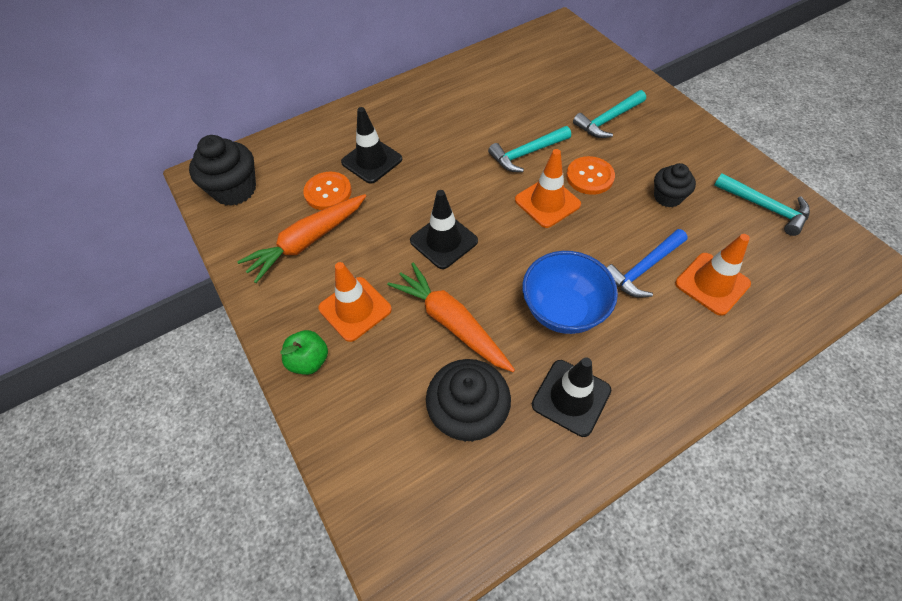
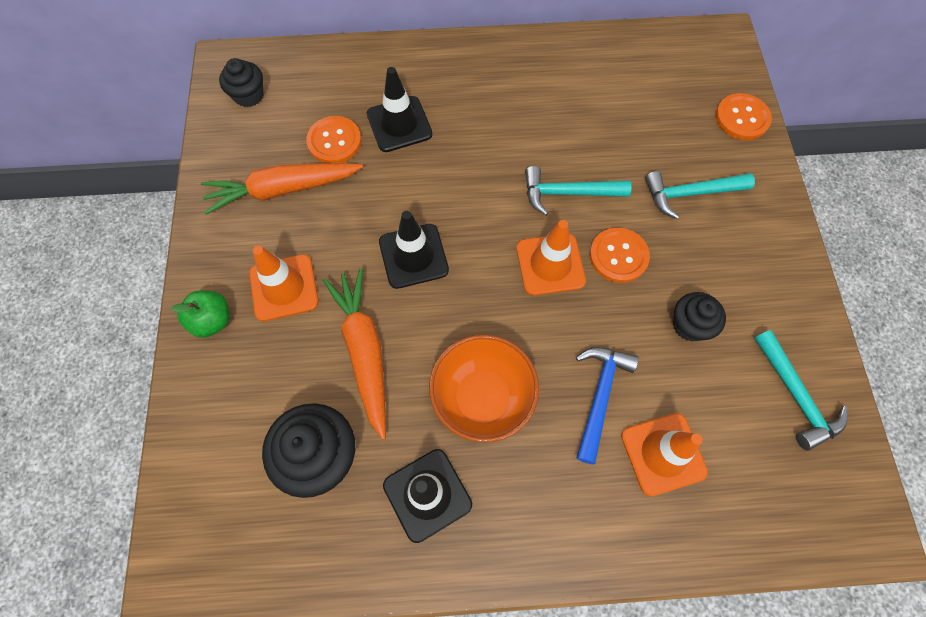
camera: 25 degrees right, 10 degrees up
(235, 190) = (249, 95): black cupcake -> black cupcake, size x0.62
(563, 310) = (482, 398): blue bowl -> orange bowl
(607, 65) = (741, 118): none -> orange button
(643, 269) = (599, 396): blue hammer -> blue hammer turned 120 degrees clockwise

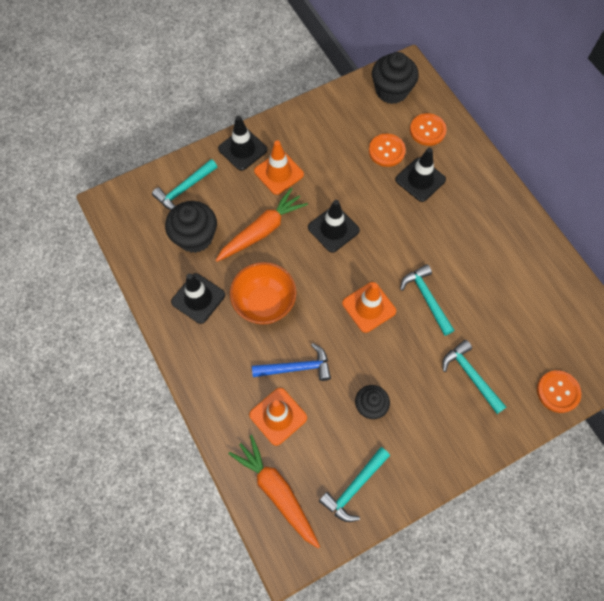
camera: 65 degrees right, 0 degrees up
(212, 320) = (242, 149): green apple -> black traffic cone
(226, 438) = (184, 189): none -> turquoise hammer
(249, 95) = (391, 91): black cupcake -> black cupcake, size x1.62
(282, 190) = (338, 141): orange carrot -> orange carrot (277, 491)
(618, 256) = (397, 345): orange button -> orange button (427, 130)

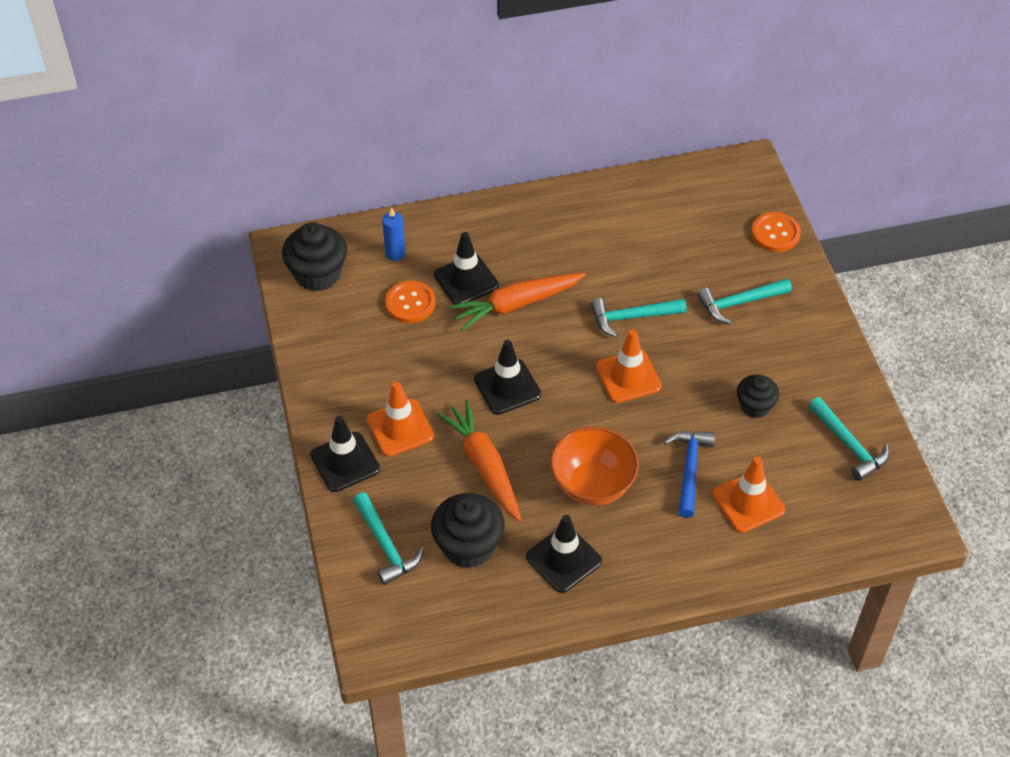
camera: 75 degrees left, 15 degrees down
(277, 491) = (840, 523): orange carrot -> orange carrot (516, 305)
(427, 130) = (395, 254): orange button -> blue candle

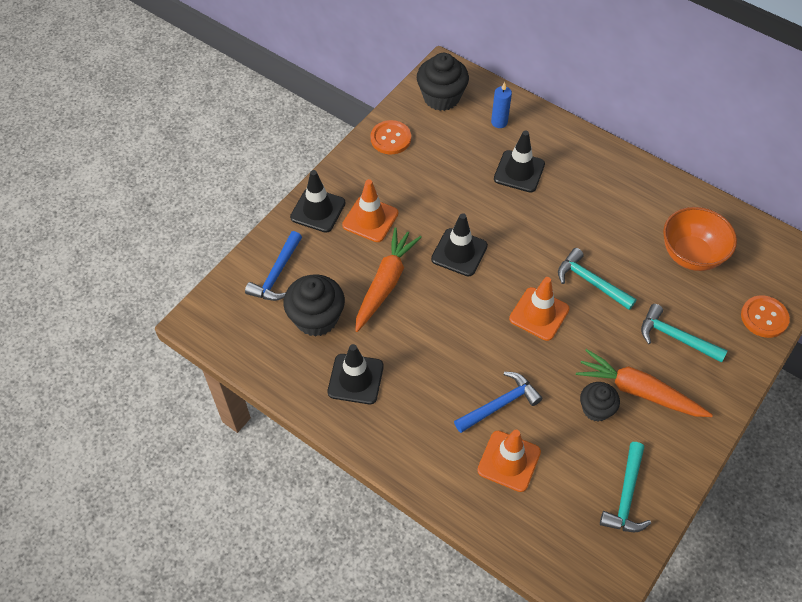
camera: 50 degrees right, 5 degrees up
(385, 545) = (277, 274): turquoise hammer -> blue hammer
(410, 303) = (469, 156): orange button -> orange button (390, 138)
(516, 305) = (529, 211): orange carrot -> orange carrot (639, 391)
(592, 485) = (430, 355): orange bowl -> orange bowl (691, 255)

